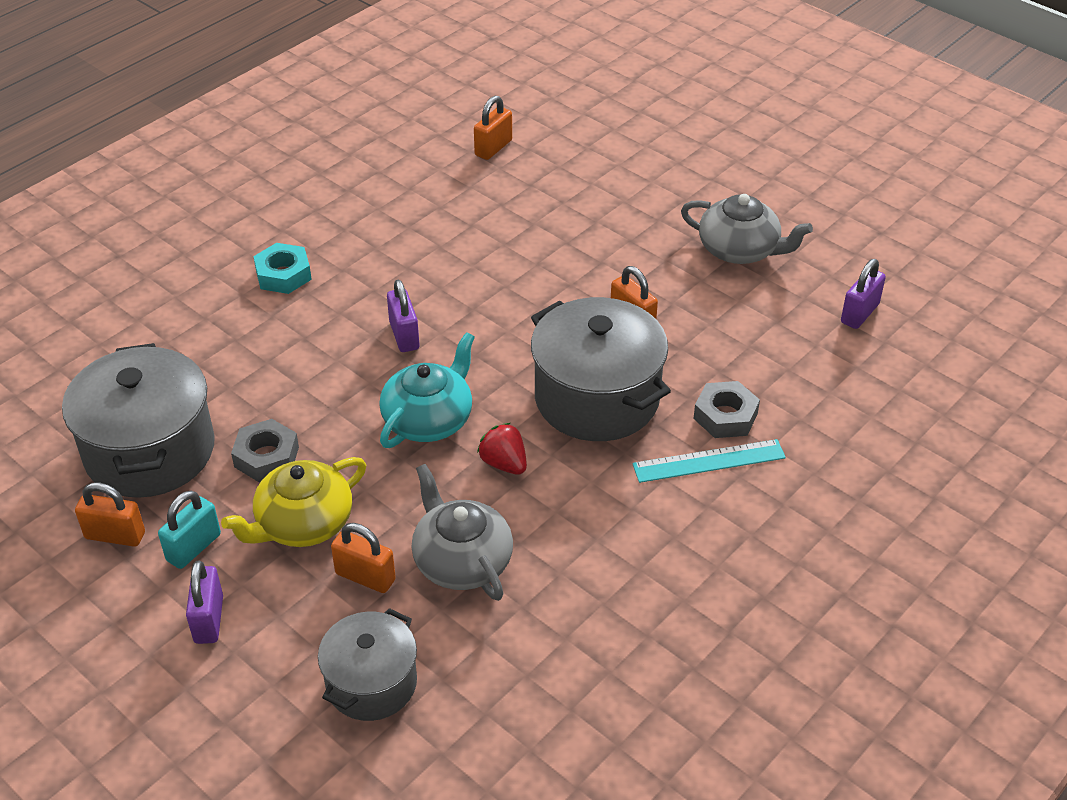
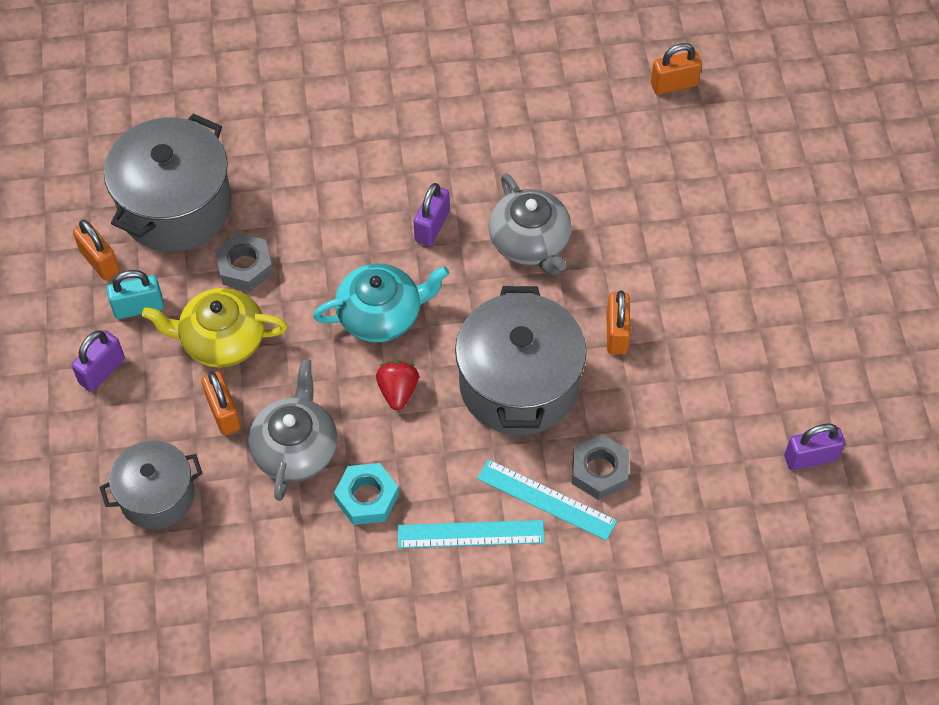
camera: 40 degrees right, 15 degrees up
(283, 275) = (396, 108): turquoise nut -> turquoise nut (367, 498)
(679, 524) = (470, 534): none -> turquoise ruler
(740, 250) = (776, 326): grey teapot -> grey teapot (530, 242)

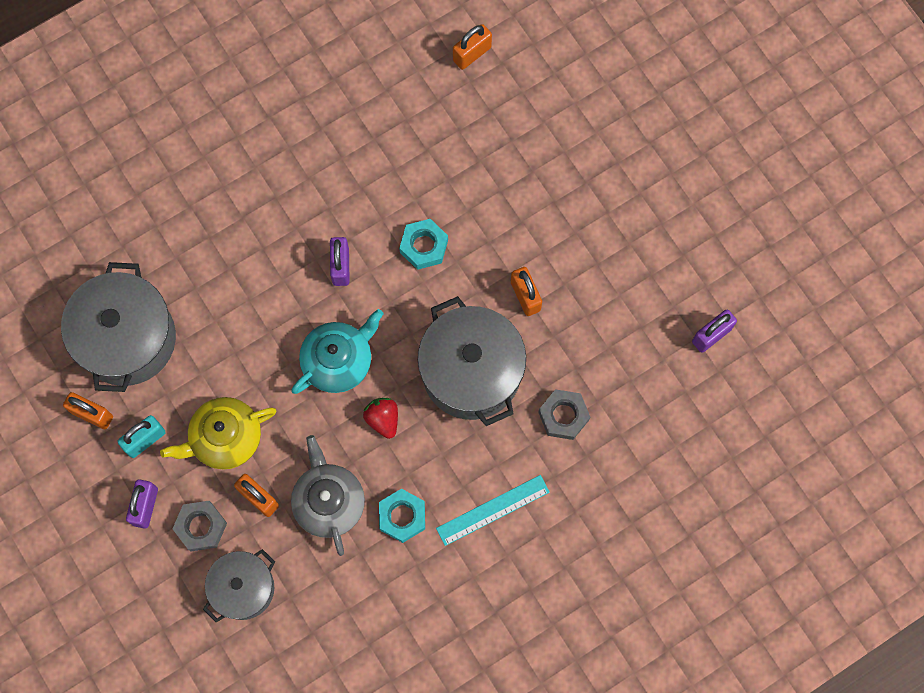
camera: 25 degrees left, 15 degrees up
(245, 267) = (211, 367): grey nut -> grey nut (201, 527)
(530, 242) = (424, 246): grey teapot -> turquoise nut
(546, 499) = (535, 457): turquoise ruler -> none

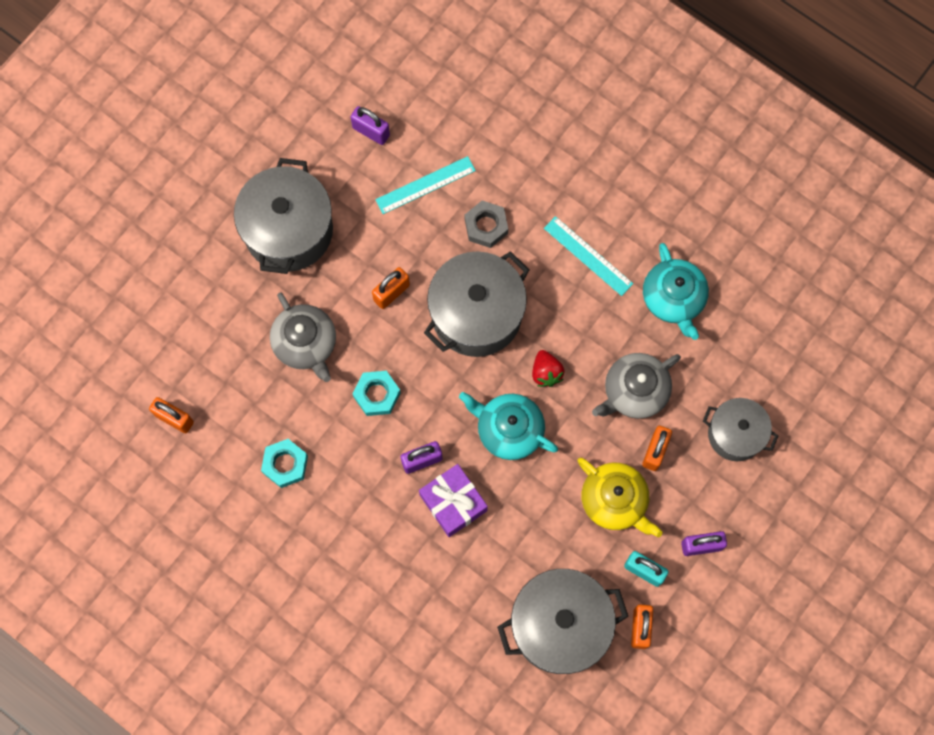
camera: 110 degrees left, 0 degrees up
(201, 527) = (699, 490): grey nut -> none
(287, 281) = (453, 503): none -> purple gift
(383, 419) = (546, 372): red strawberry -> red strawberry turned 60 degrees counterclockwise
(402, 516) = (623, 326): turquoise nut -> turquoise nut (285, 464)
(412, 582) = (673, 298): none -> turquoise teapot
(502, 196) = (306, 343): none -> grey teapot
(629, 218) = (288, 230): none -> grey pot
(631, 370) = (425, 185): none -> turquoise ruler

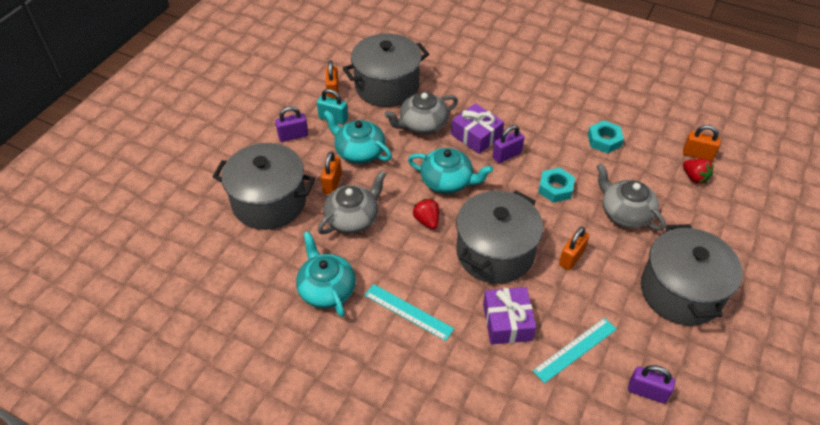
camera: 170 degrees right, 25 degrees down
(197, 382) = (694, 177): none -> red strawberry
(486, 226) = (507, 322): grey nut -> purple gift
(522, 537) = (422, 124): none -> grey teapot
(615, 501) = (359, 151): yellow teapot -> turquoise teapot
(735, 434) = (269, 202): grey pot -> grey pot, size x1.64

